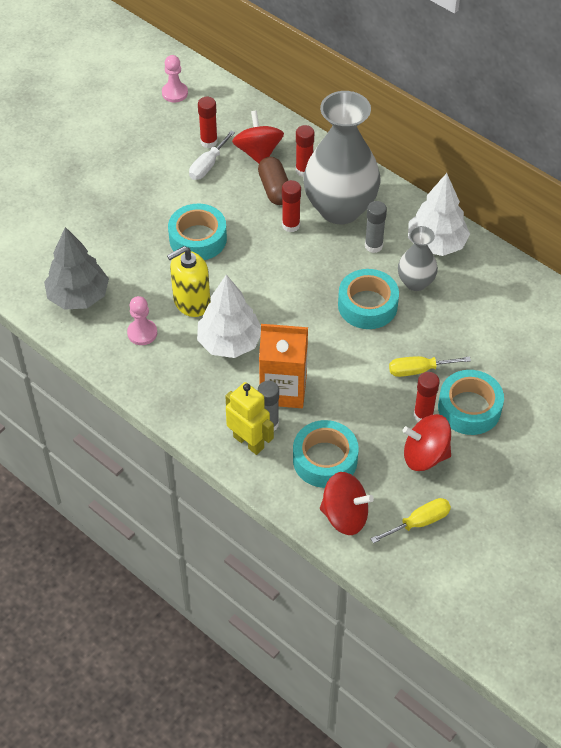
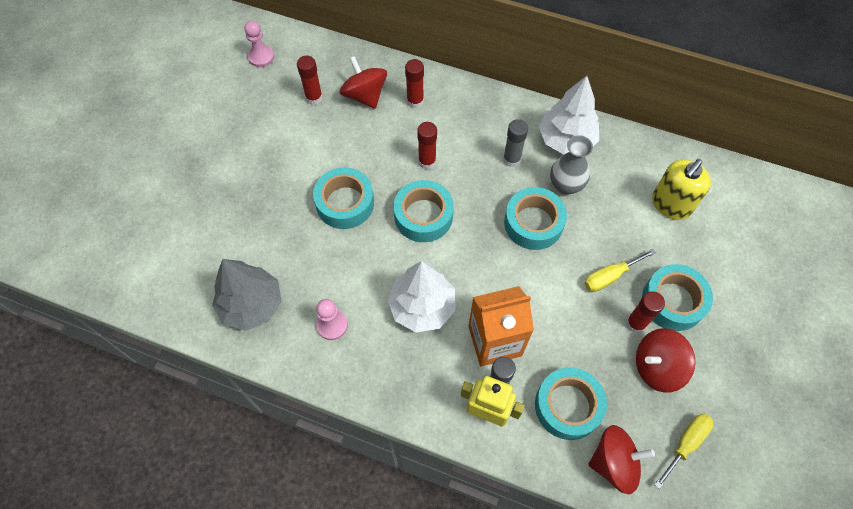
camera: 20 degrees left, 10 degrees up
(191, 302) = (367, 274): yellow soap dispenser -> yellow soap dispenser (671, 204)
(208, 165) = (323, 122): white screwdriver -> none
(266, 270) = (423, 216): none -> turquoise tape
(275, 189) = (396, 128): brown capsule -> none
(340, 208) = (464, 130): grey vase -> none

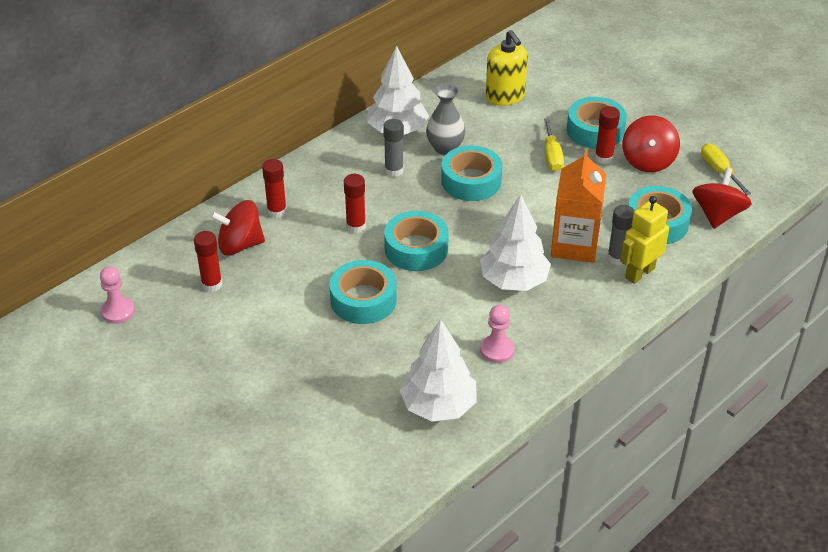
camera: 65 degrees left, 20 degrees down
(251, 305) = (438, 406): grey tree -> white tree

